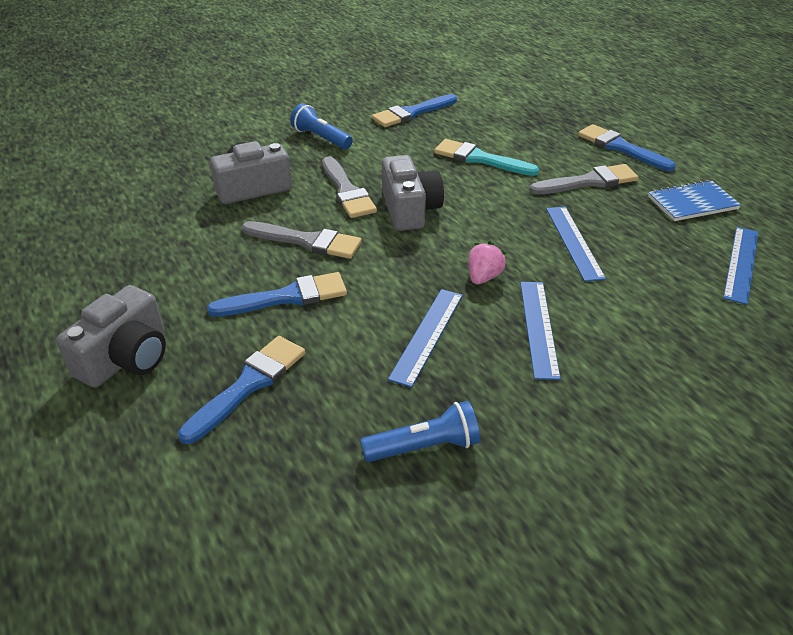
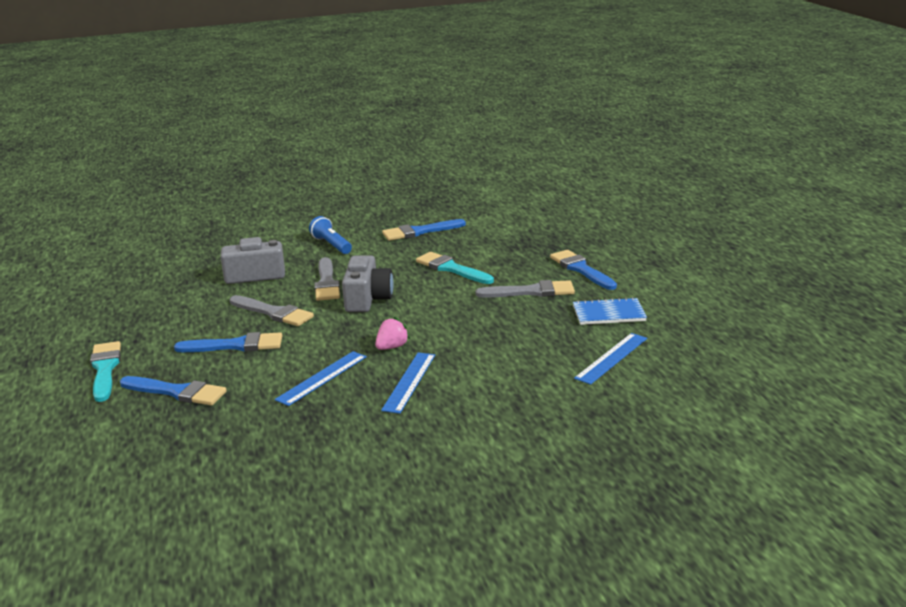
camera: 15 degrees right, 15 degrees down
(126, 358) = (105, 369): grey camera -> turquoise brush
(249, 384) = (177, 392): blue brush -> blue brush turned 60 degrees clockwise
(424, 447) = (273, 438): blue flashlight -> none
(574, 242) = (483, 331): blue ruler -> none

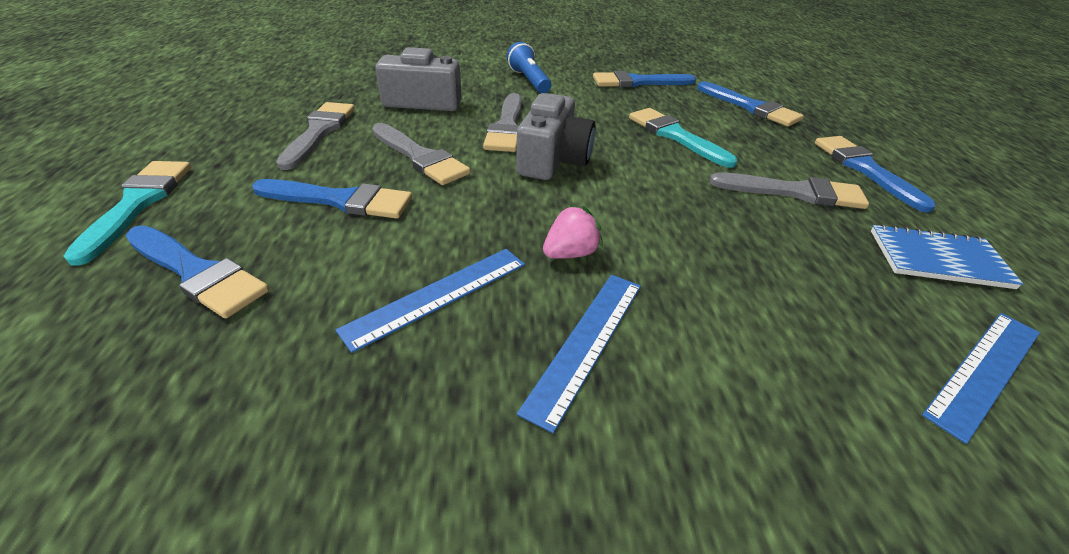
camera: 10 degrees right, 15 degrees up
(190, 309) = (319, 132): none -> grey brush
(508, 238) = (751, 107): none -> blue brush

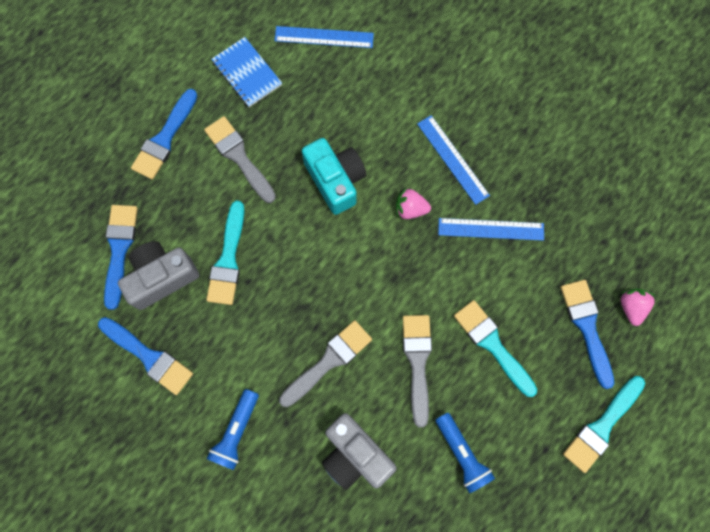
camera: 135 degrees left, 35 degrees up
(108, 334) = (631, 307): none -> pink strawberry
(319, 132) = (461, 454): grey brush -> blue flashlight
(341, 200) = (492, 344): blue brush -> turquoise brush
(553, 160) = (338, 294): grey camera -> grey camera (161, 277)
(586, 342) = (452, 159): blue ruler -> blue ruler turned 75 degrees clockwise
(686, 228) = (335, 180): none -> turquoise camera

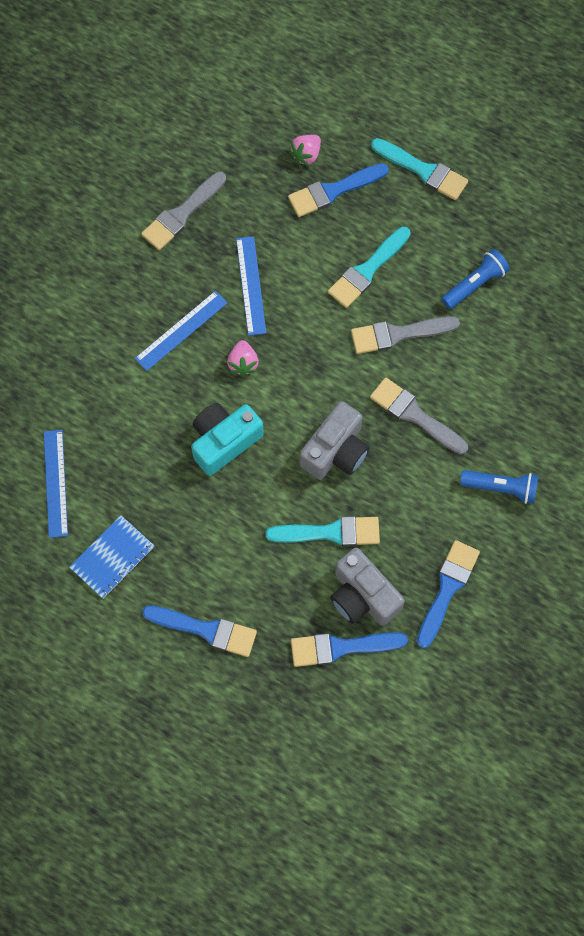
camera: 100 degrees left, 5 degrees down
(239, 156) = (214, 545): grey brush -> grey brush (182, 214)
(355, 454) = (497, 376): grey camera -> grey camera (335, 451)
(631, 307) = (306, 155): pink strawberry -> pink strawberry turned 45 degrees counterclockwise

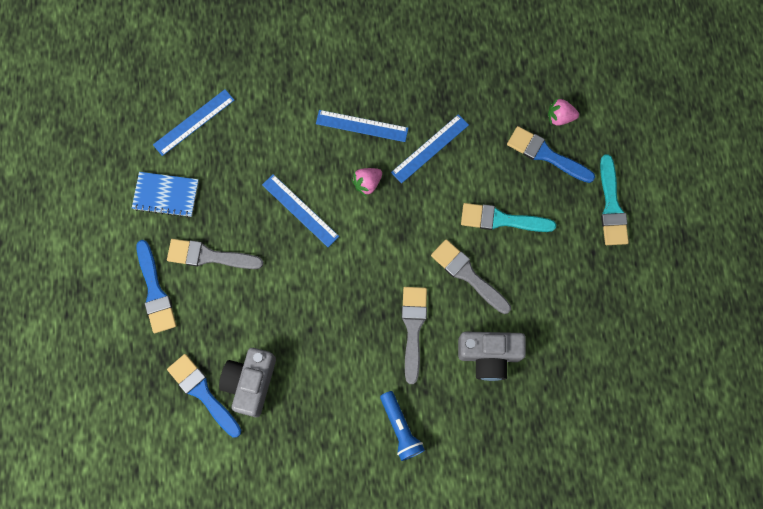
camera: 55 degrees right, 5 degrees up
(182, 214) = (449, 66): grey brush -> grey brush (209, 256)
(224, 441) = (300, 210): turquoise camera -> blue ruler
(330, 532) = (282, 328): turquoise brush -> none
(335, 451) = (346, 291): grey camera -> grey camera (489, 355)
(447, 589) = (296, 439): blue brush -> none
(475, 284) = (548, 303): blue flashlight -> none

